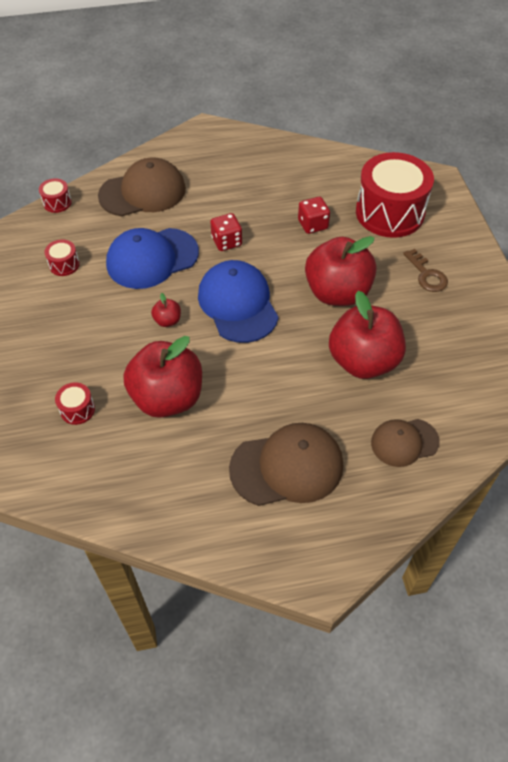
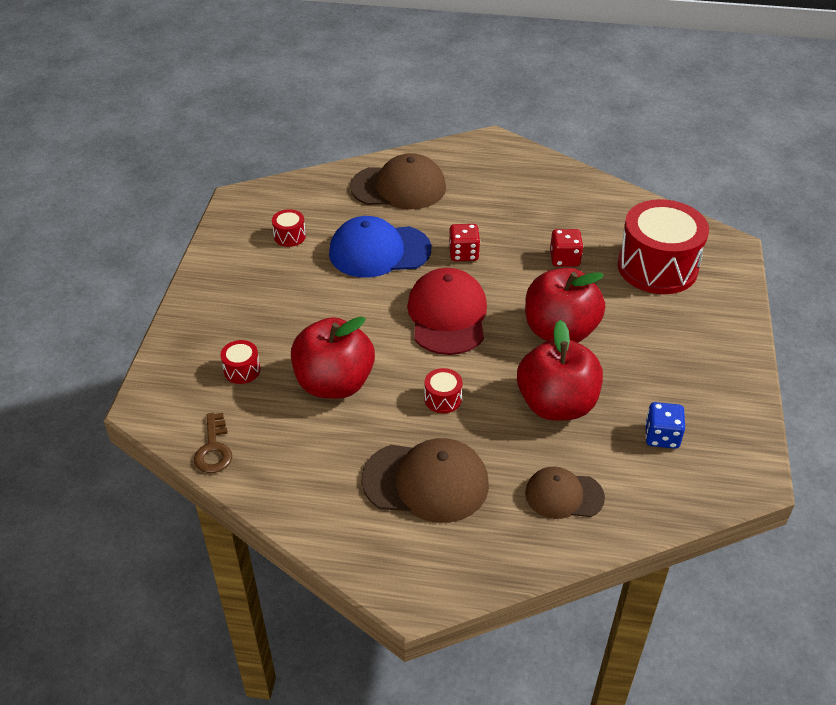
camera: 20 degrees right, 10 degrees down
(57, 202) = (309, 178): red drum -> red drum (443, 399)
(167, 321) = (368, 313): red apple -> none
(238, 304) = (447, 315): blue cap -> red cap
(427, 275) = (670, 339): brown key -> brown key (214, 449)
(457, 364) = (661, 436): none -> blue dice

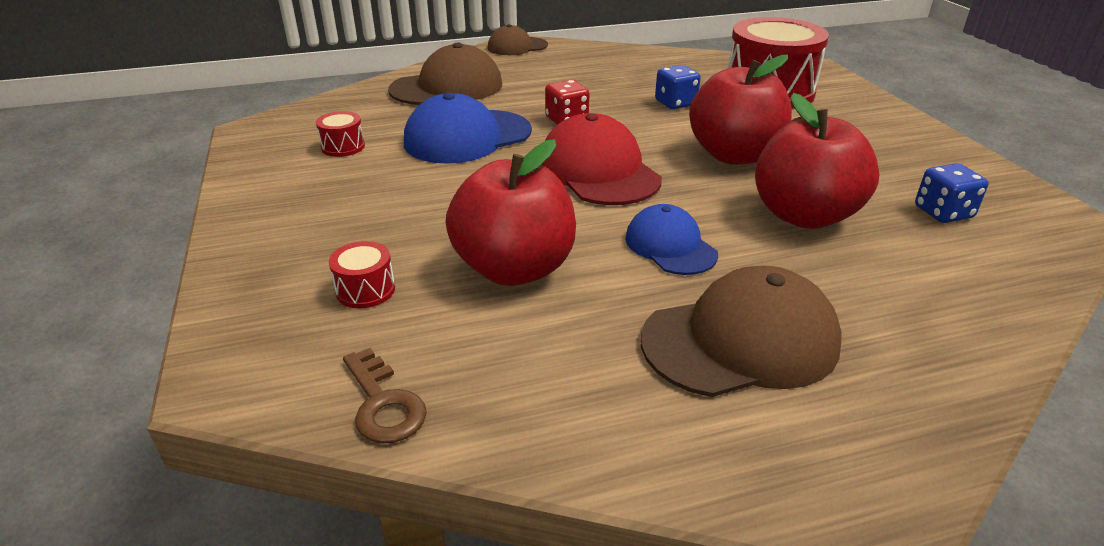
camera: 25 degrees left, 10 degrees down
(443, 399) = (670, 246): red drum -> blue cap
(563, 495) = (918, 299): brown cap -> brown cap (517, 46)
(564, 259) = (675, 103): red dice -> blue dice

